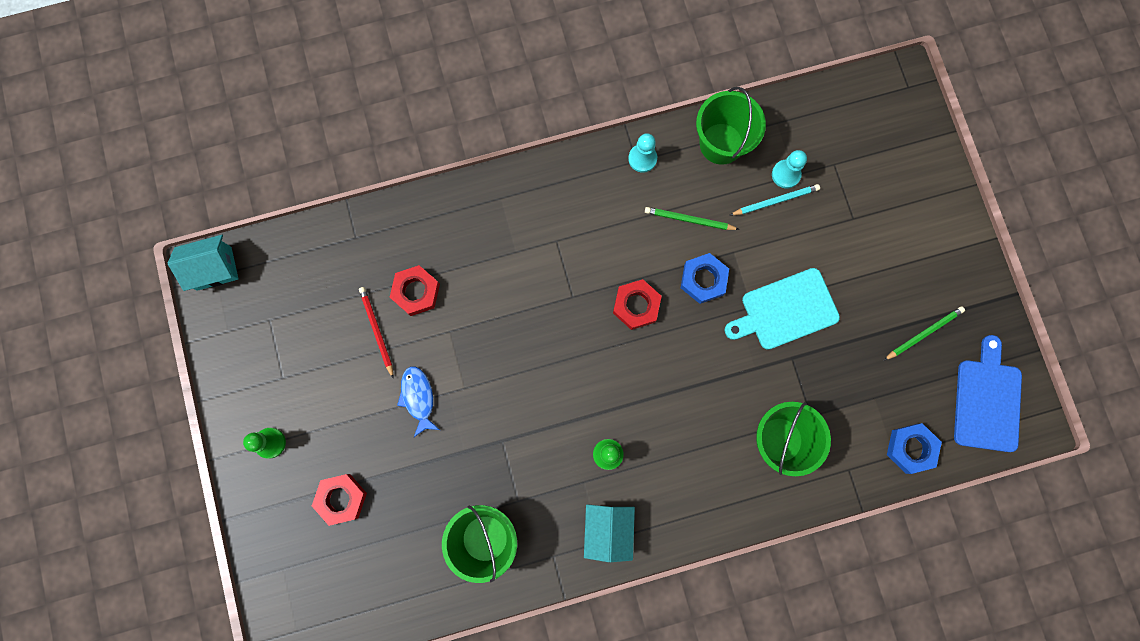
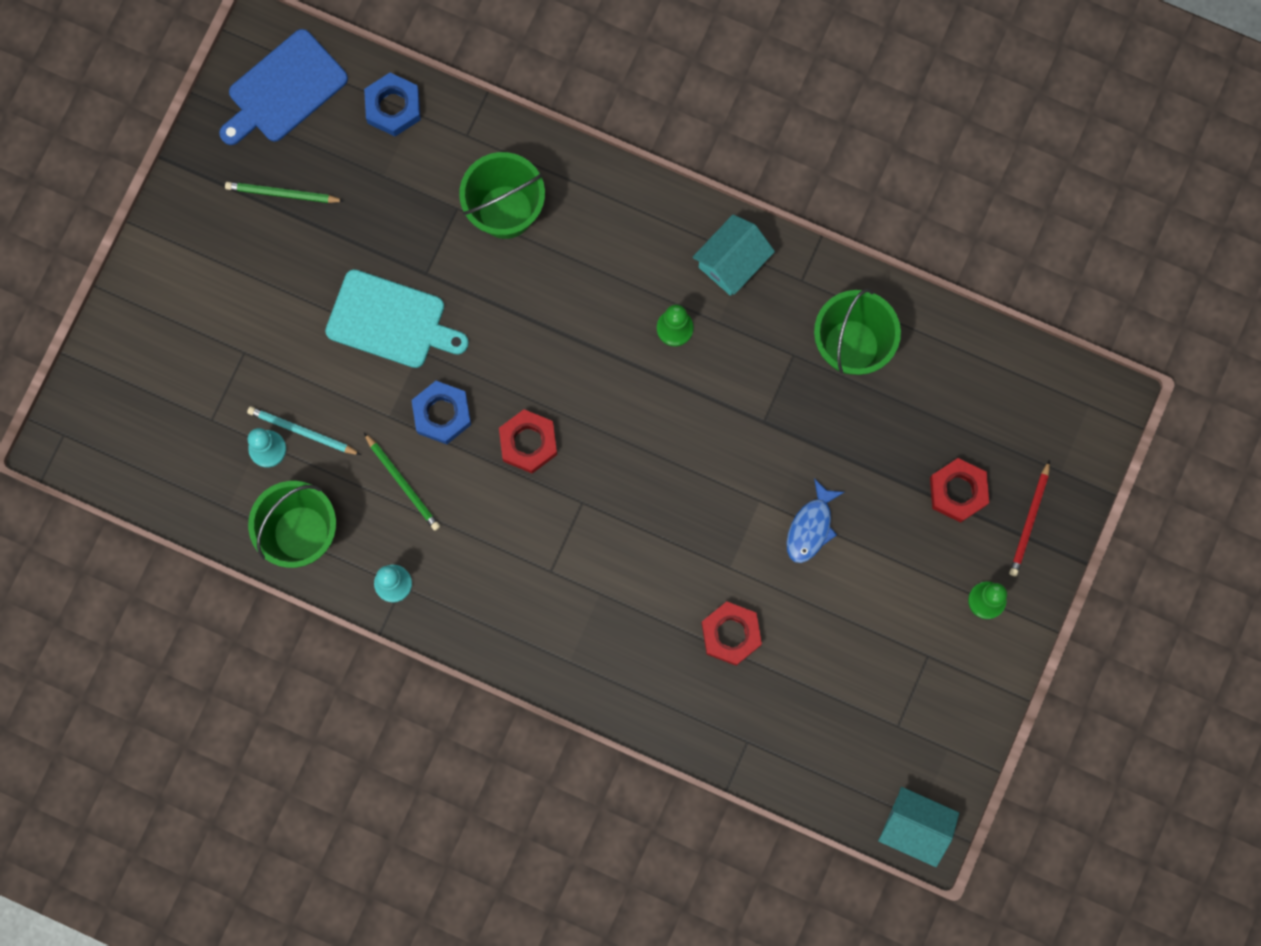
camera: 140 degrees left, 0 degrees up
(377, 331) = (800, 626): red pencil -> red pencil (1029, 521)

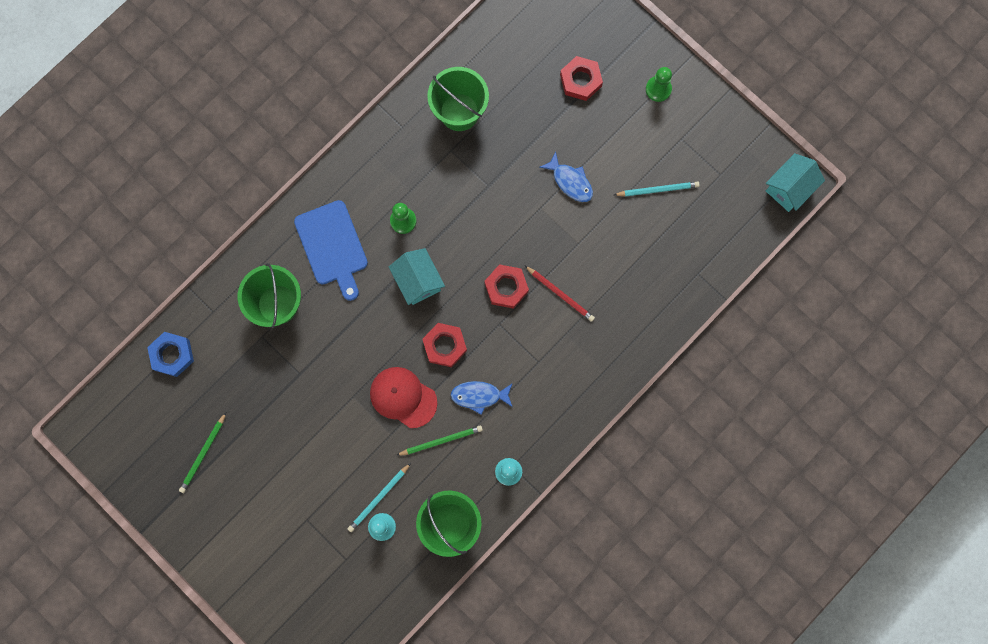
camera: 70 degrees left, 0 degrees up
(284, 89) = (128, 427): blue cutting board -> blue cutting board (332, 246)
(391, 321) = (324, 409): turquoise cutting board -> none
(442, 414) = (403, 397): blue nut -> red cap
(478, 511) = (479, 396): none -> blue fish
(731, 634) = (623, 258): red nut -> red nut (506, 287)
(732, 262) = (372, 167): turquoise house -> turquoise house (418, 281)
(844, 648) = (657, 189): none -> turquoise pencil
(1029, 521) = (616, 43): red pencil -> red pencil (560, 294)

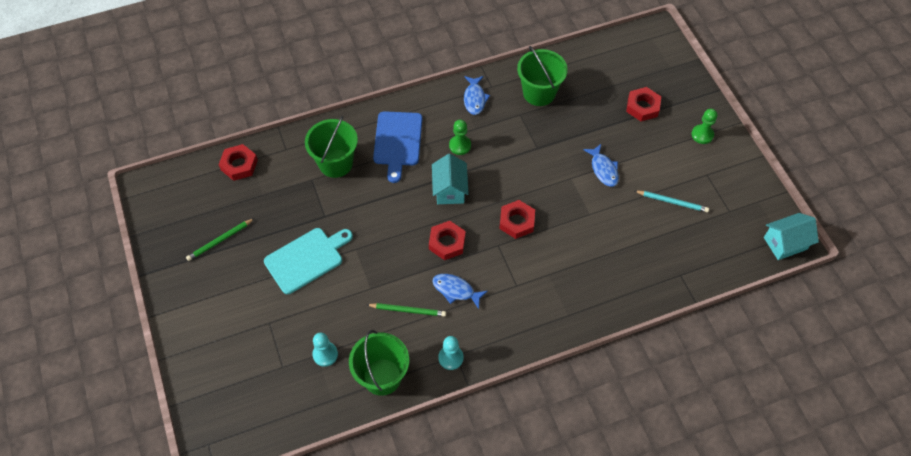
camera: 25 degrees right, 20 degrees down
(172, 355) = (239, 165): blue nut -> red nut
(307, 432) = (306, 259): none -> turquoise cutting board
(379, 498) = (335, 331): turquoise pencil -> none
(391, 152) = (474, 99): none -> blue fish
(403, 397) = (394, 265): red cap -> none
(560, 294) = (558, 244): red pencil -> none

